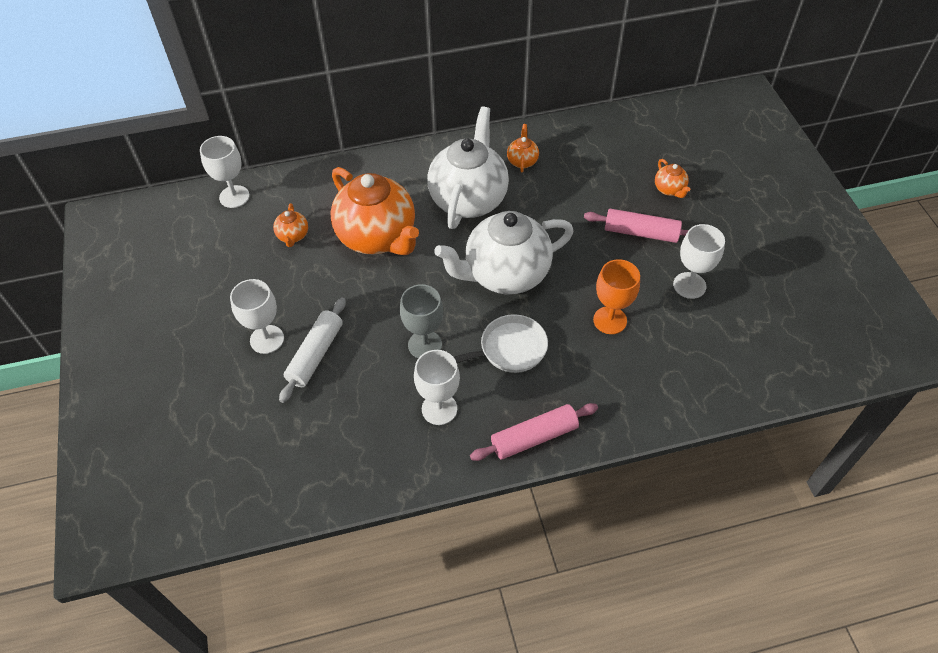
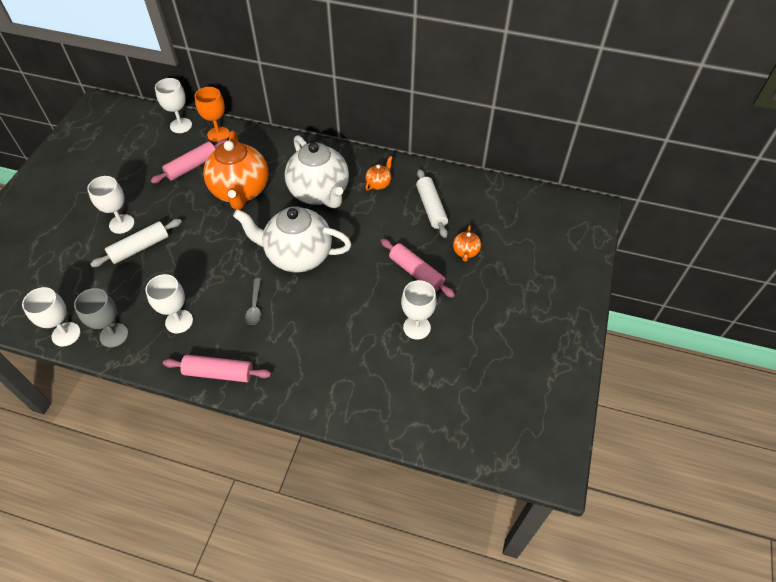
camera: 30 degrees right, 0 degrees up
(293, 236) = (192, 166): orange teapot -> pink rolling pin
(317, 494) = (66, 334): none -> white goblet
(425, 345) = (207, 275): grey goblet -> grey goblet (114, 335)
(469, 199) = (320, 193): white teapot -> white teapot turned 105 degrees clockwise
(508, 349) = (255, 306): white pan -> grey spoon
(597, 162) = (431, 208): none -> white rolling pin
(610, 320) = (338, 322): orange goblet -> orange goblet (218, 134)

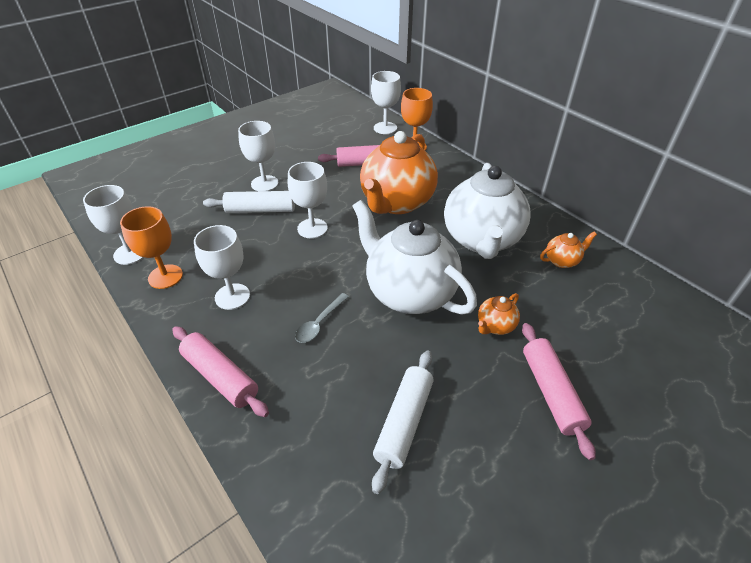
camera: 35 degrees right, 10 degrees down
(114, 335) = (165, 276): grey goblet -> orange goblet
(416, 327) = (507, 472): white goblet -> white goblet (312, 228)
(431, 208) = (620, 320): white rolling pin -> white rolling pin (404, 422)
(465, 252) = (646, 403): orange teapot -> orange teapot (495, 326)

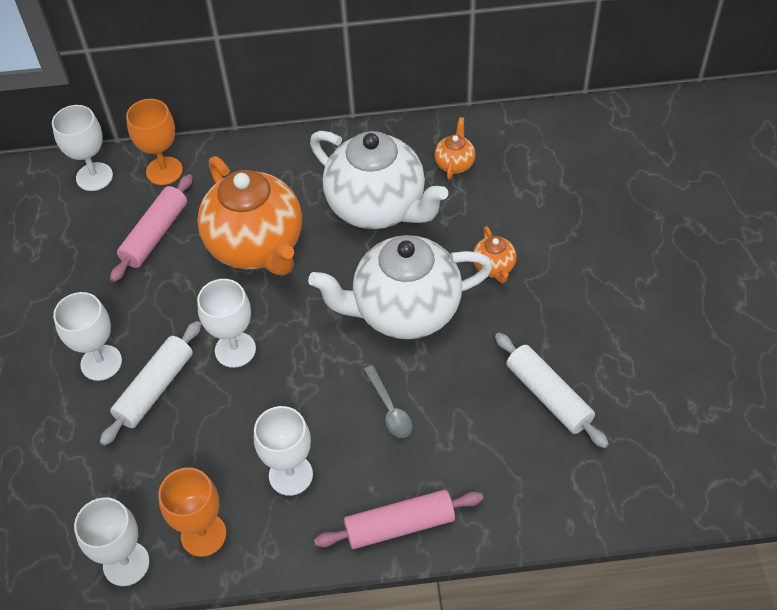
camera: 55 degrees left, 10 degrees up
(551, 392) = (587, 273): pink rolling pin -> none

